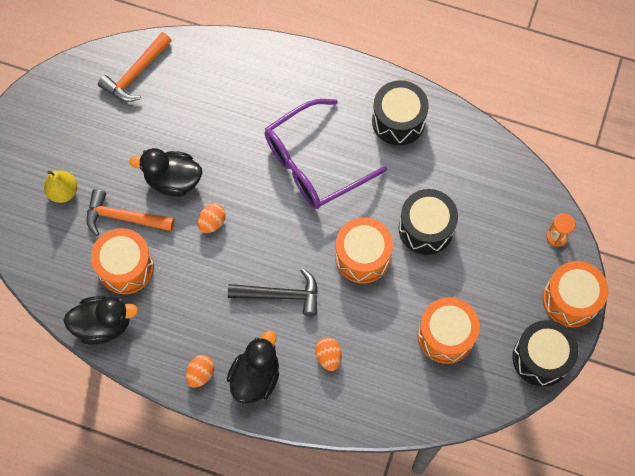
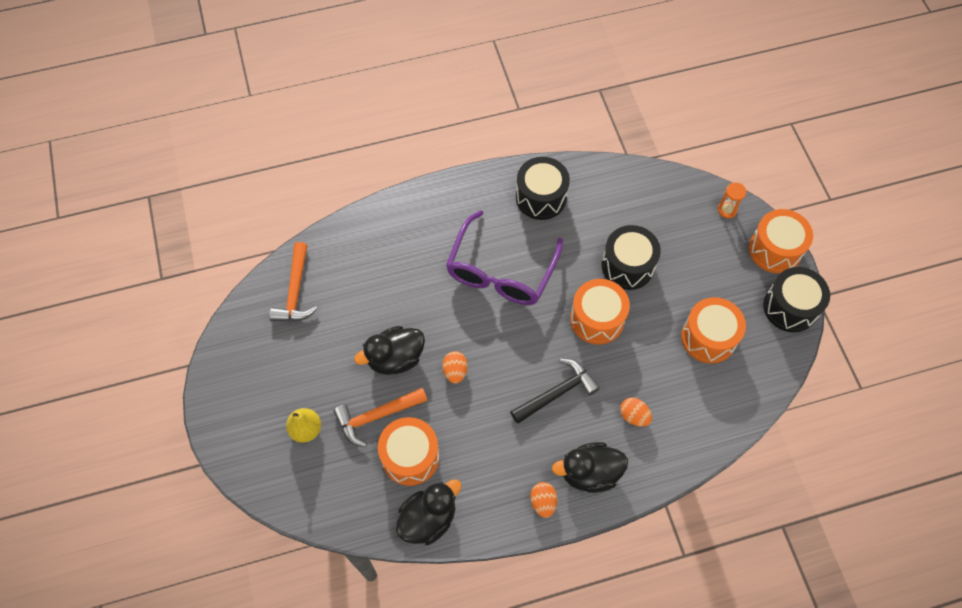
camera: 35 degrees left, 5 degrees down
(255, 377) = (589, 473): black duck -> black duck turned 90 degrees counterclockwise

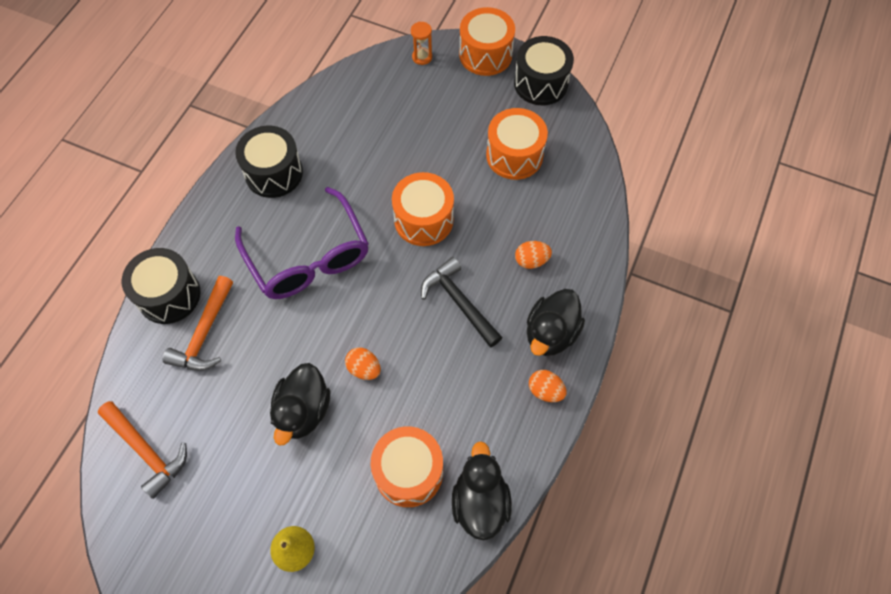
camera: 50 degrees left, 0 degrees up
(377, 416) = (343, 472): orange hammer -> orange hammer (204, 333)
(557, 393) = (459, 302): black hammer -> black hammer turned 45 degrees counterclockwise
(627, 266) = (399, 160): black drum -> black drum (169, 295)

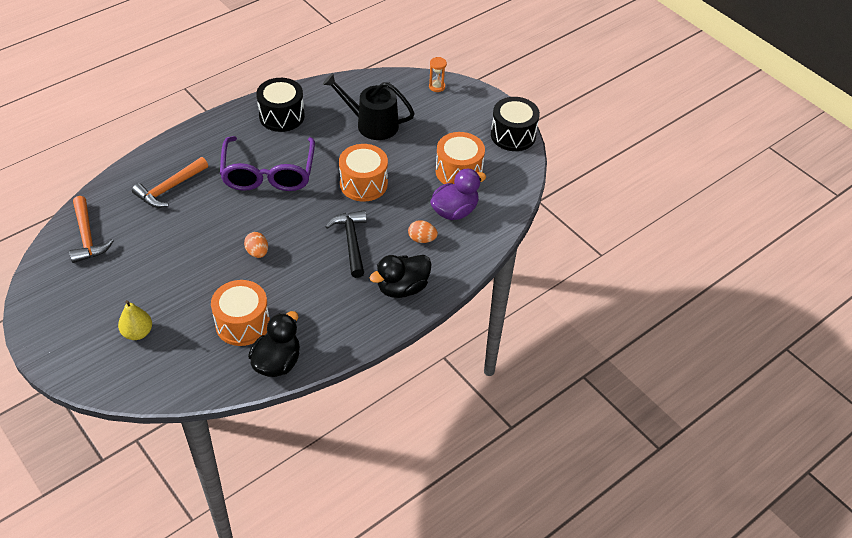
camera: 25 degrees right, 15 degrees down
(169, 295) = (163, 158): black drum -> none
(303, 411) = (200, 258): black duck -> none
(383, 137) = (372, 124): none -> black watering can
(485, 54) = (485, 102): orange drum -> none
(542, 208) = (455, 211): none -> purple duck
(545, 391) = (372, 320): orange egg -> none

